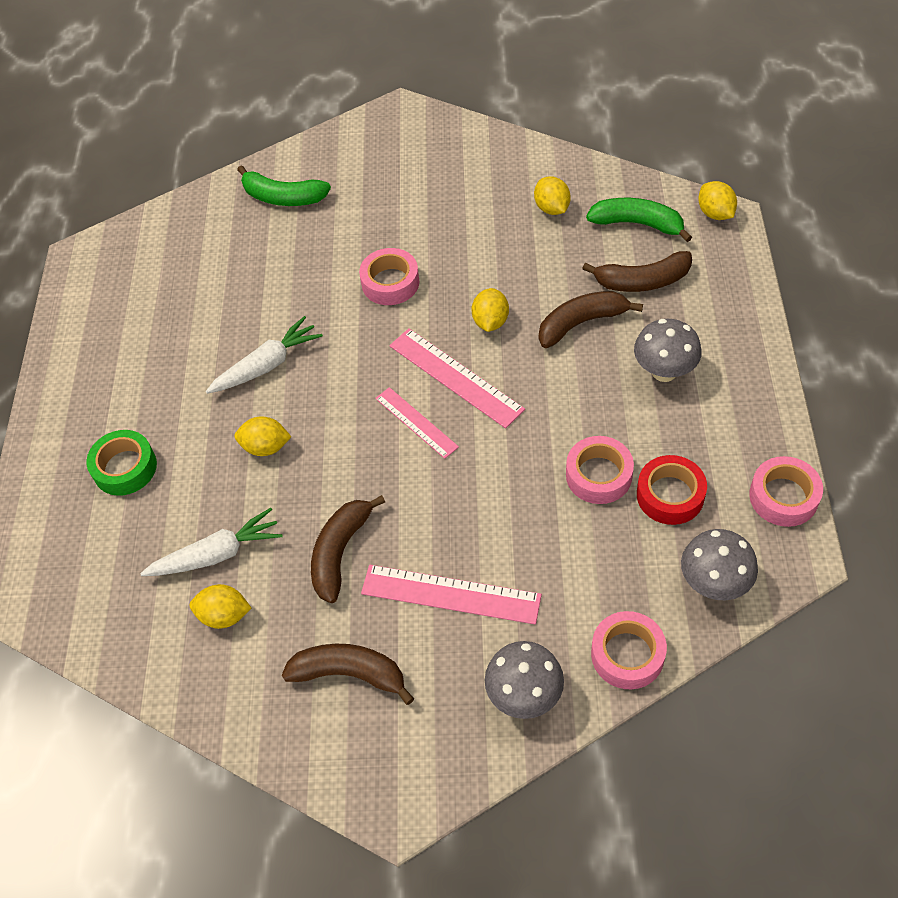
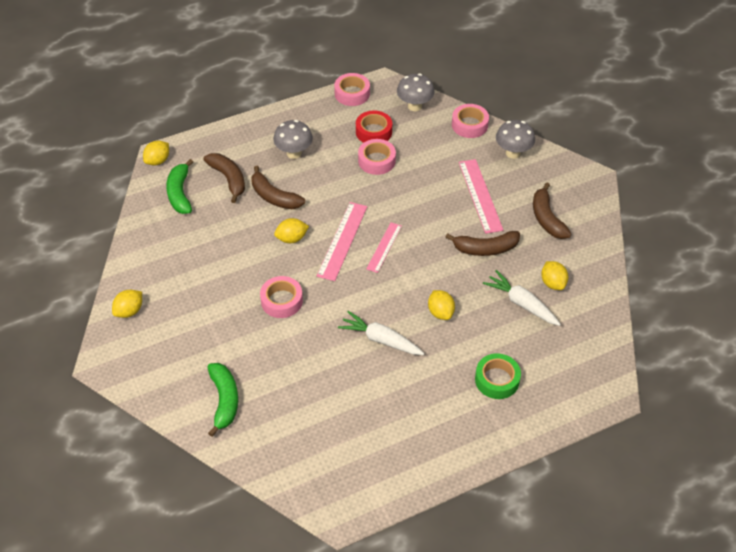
camera: 120 degrees left, 5 degrees down
(552, 208) = (180, 239): yellow lemon -> yellow lemon (129, 311)

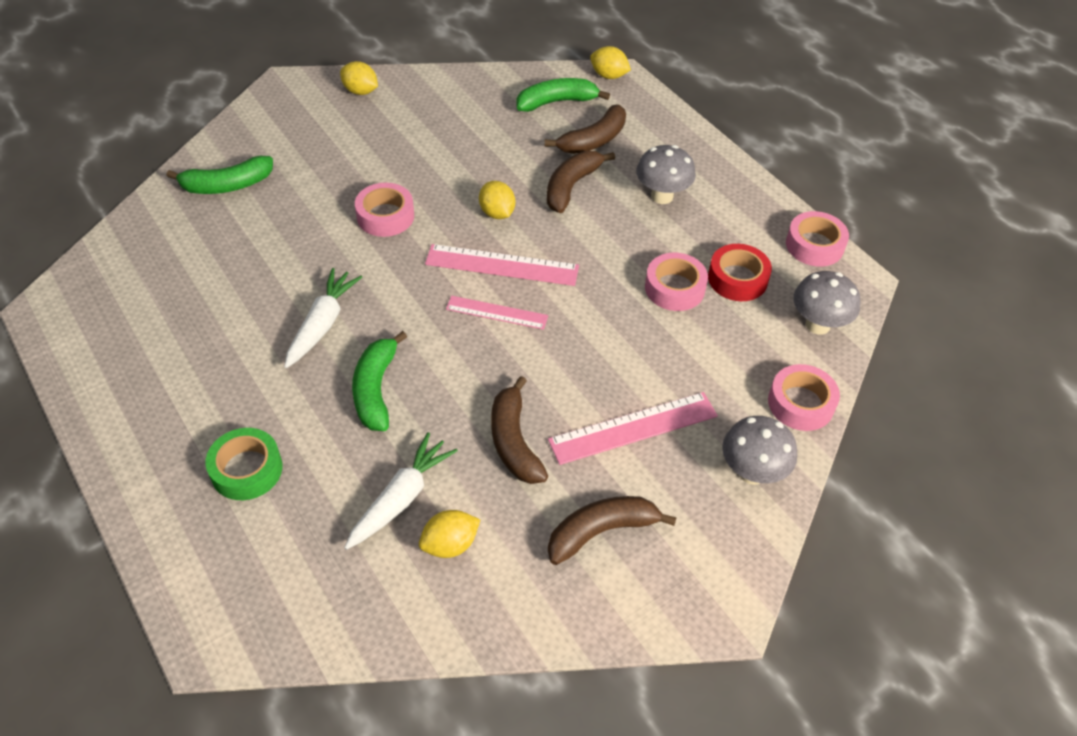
camera: 80 degrees right, 0 degrees up
(440, 312) = (376, 390): yellow lemon -> green banana

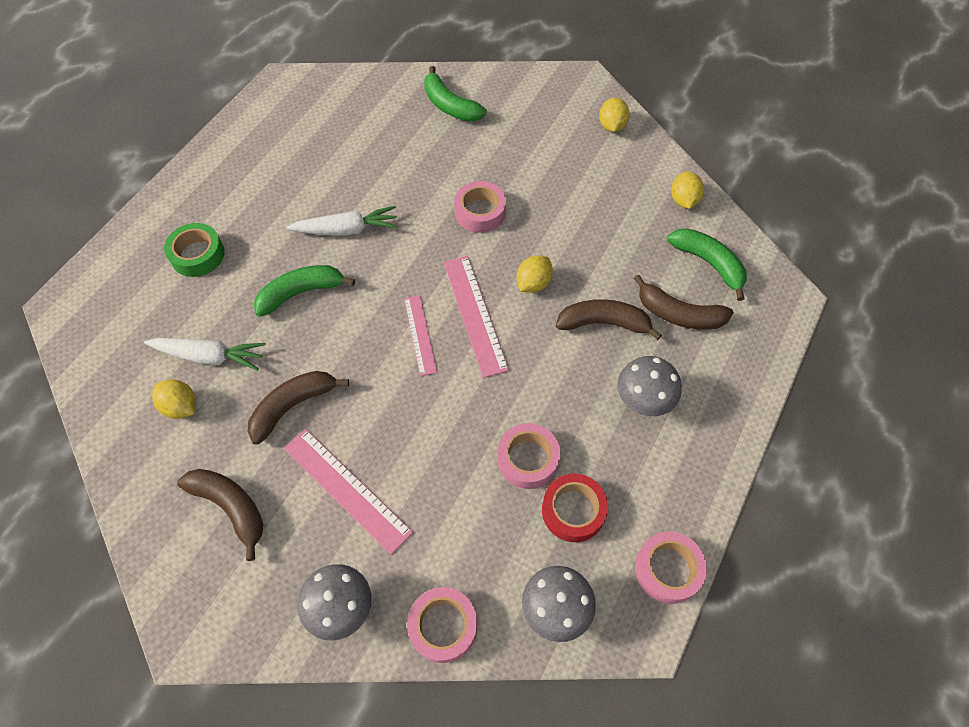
camera: 65 degrees right, 10 degrees up
(608, 76) = (781, 288): yellow lemon -> yellow lemon (683, 200)

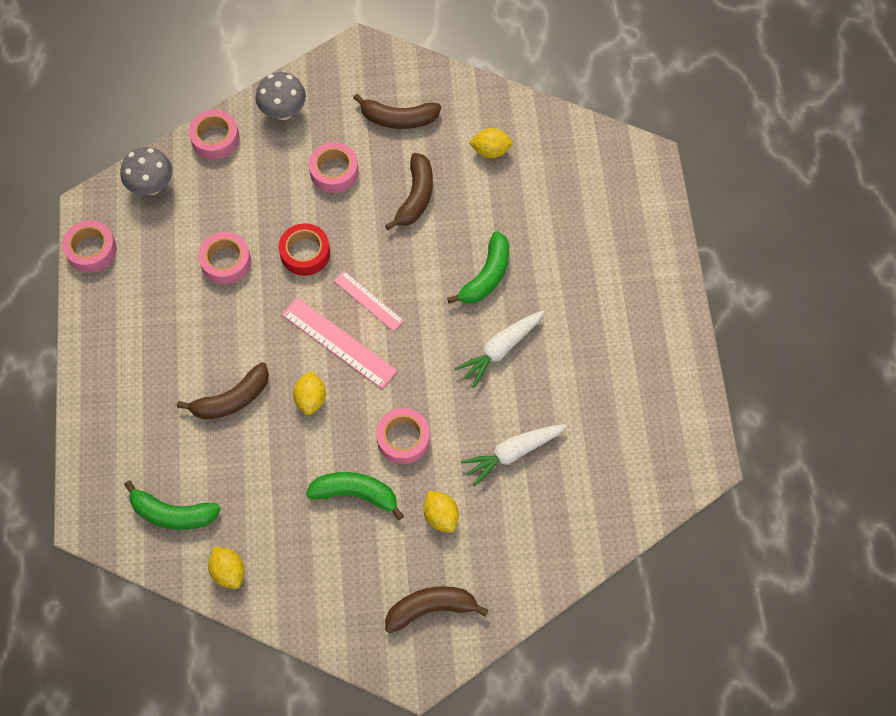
camera: 145 degrees right, 5 degrees up
(197, 255) = (595, 254): green tape -> none
(210, 356) = (506, 192): white carrot -> white carrot (513, 453)
(346, 489) = (334, 171): pink ruler -> pink tape
(450, 105) = (522, 542): green banana -> green banana (355, 494)
(573, 510) = (174, 248): red tape -> red tape (305, 253)
(612, 126) = (347, 623): yellow lemon -> yellow lemon (441, 516)
(642, 401) = (166, 353): grey mushroom -> none
(679, 314) = (175, 446): brown banana -> brown banana (430, 609)

